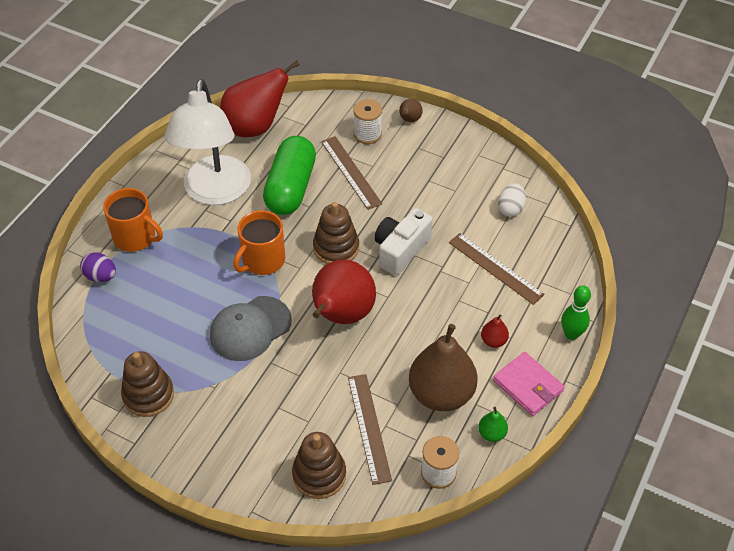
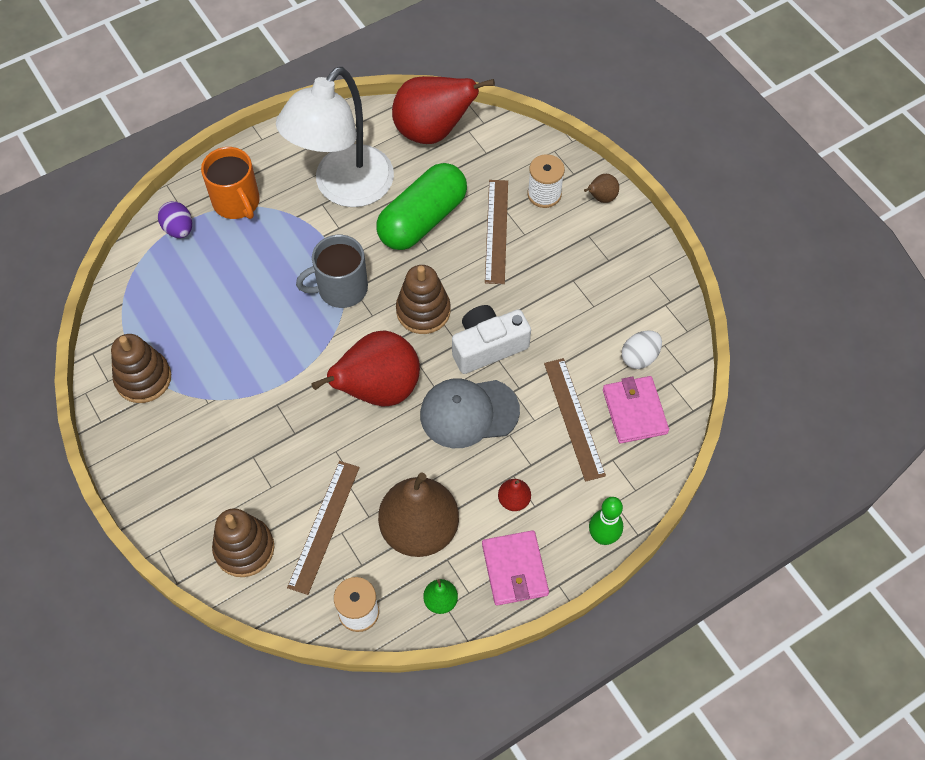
camera: 30 degrees right, 10 degrees up
(250, 328) = (281, 358): grey cap -> grey cap (469, 413)
(262, 260) = (341, 288): orange mug -> grey mug
(533, 244) = (634, 411): none -> pink wallet

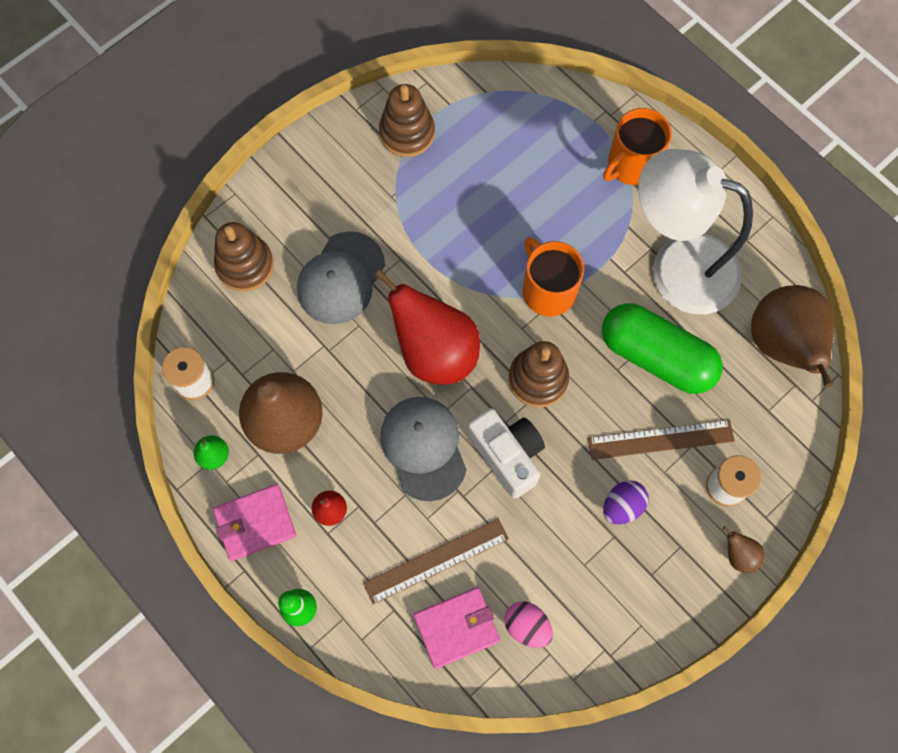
camera: 80 degrees right, 10 degrees up
(179, 229) = (584, 119): purple egg -> purple egg (622, 506)
(283, 460) = (341, 278): none -> grey cap
(324, 526) = (277, 331): brown ruler -> none
(341, 288) = (548, 290): grey mug -> orange mug
(433, 131) = (782, 345): red pear -> brown pear
(639, 357) = (527, 626): white egg -> pink egg

